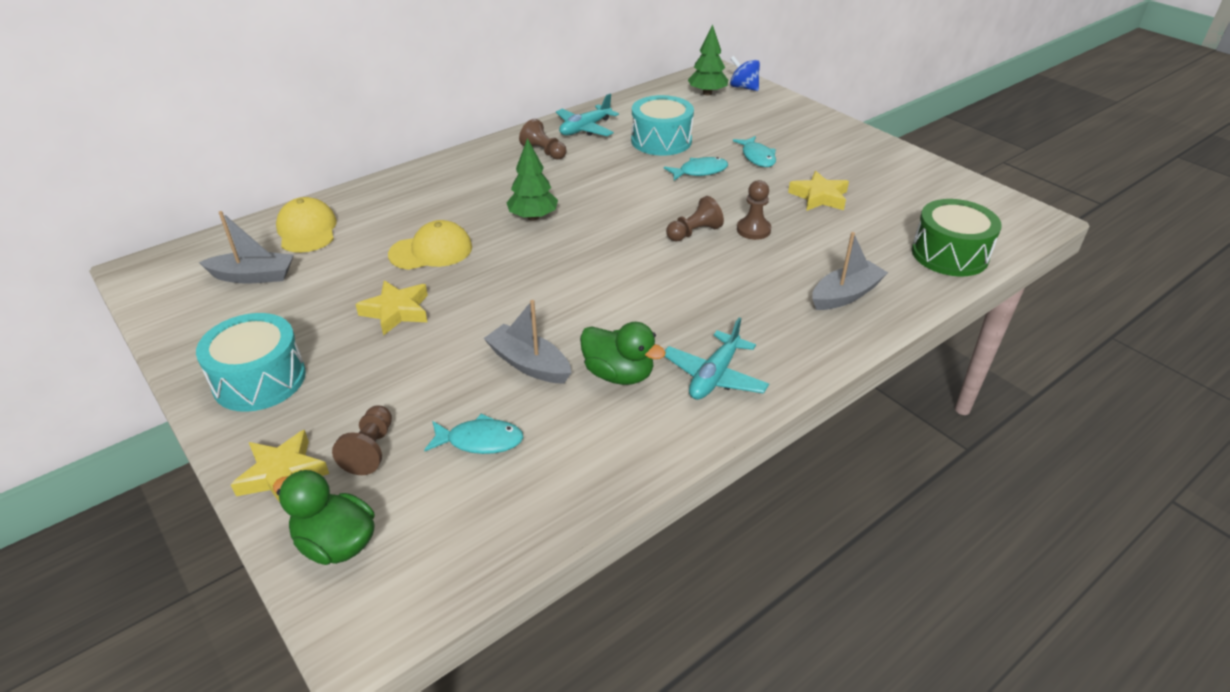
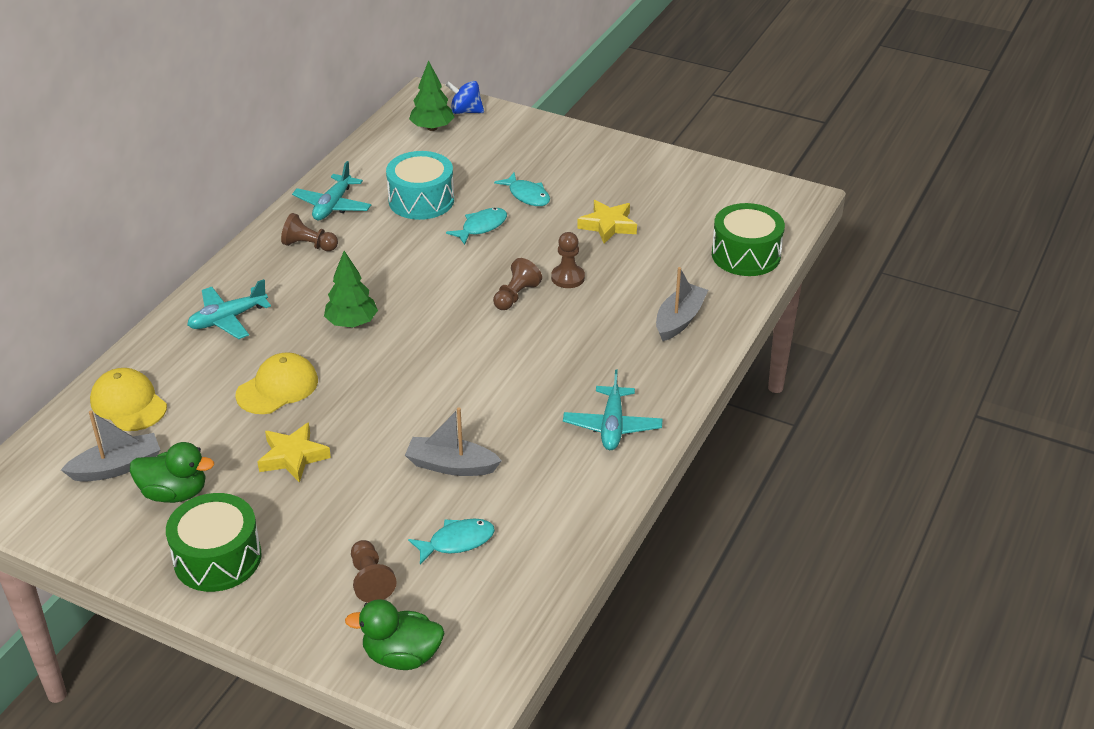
camera: 25 degrees left, 0 degrees up
(259, 380) = (217, 558): turquoise drum -> green drum
(282, 474) = (311, 624): yellow star -> none
(436, 189) = (227, 319): none -> turquoise plane
(619, 374) = (533, 450): green duck -> green duck (174, 493)

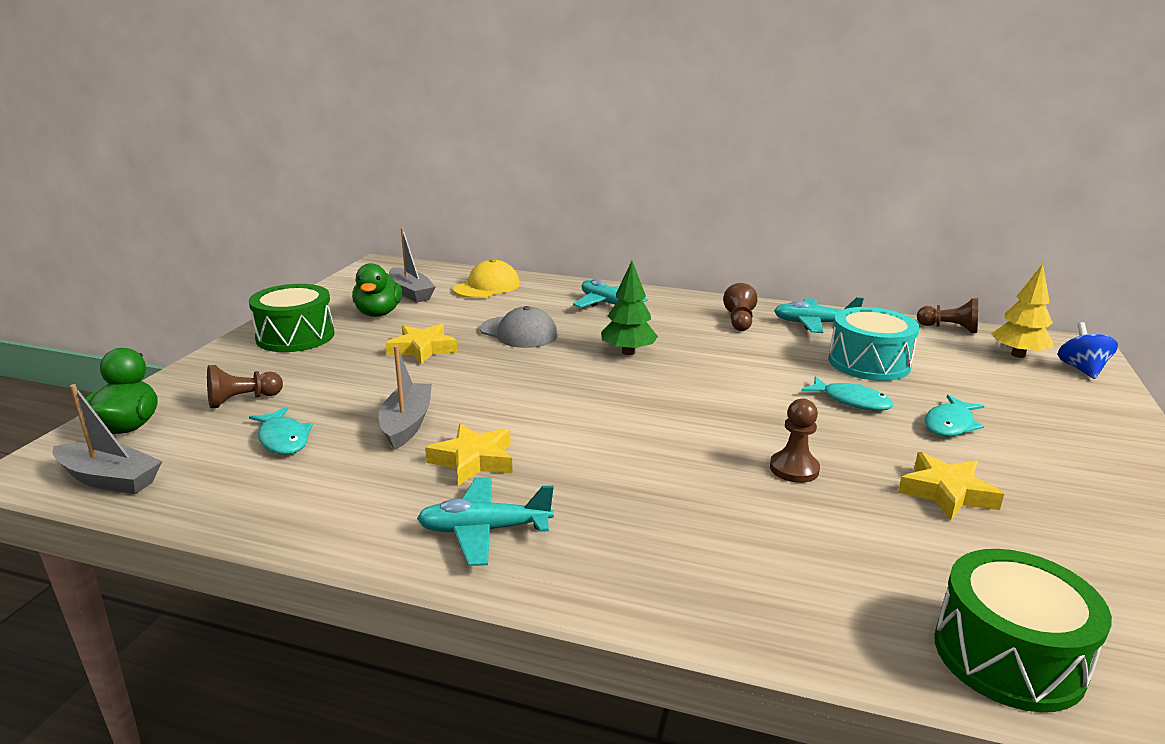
camera: 80 degrees right, 15 degrees down
(277, 388) = (519, 332): yellow cap -> grey cap
(432, 128) = (1018, 355): green tree -> yellow tree
(516, 296) = (729, 435): brown pawn -> brown pawn (949, 328)
(520, 428) = (473, 460): none -> yellow star
(679, 320) = (758, 580): grey boat -> grey boat (109, 479)

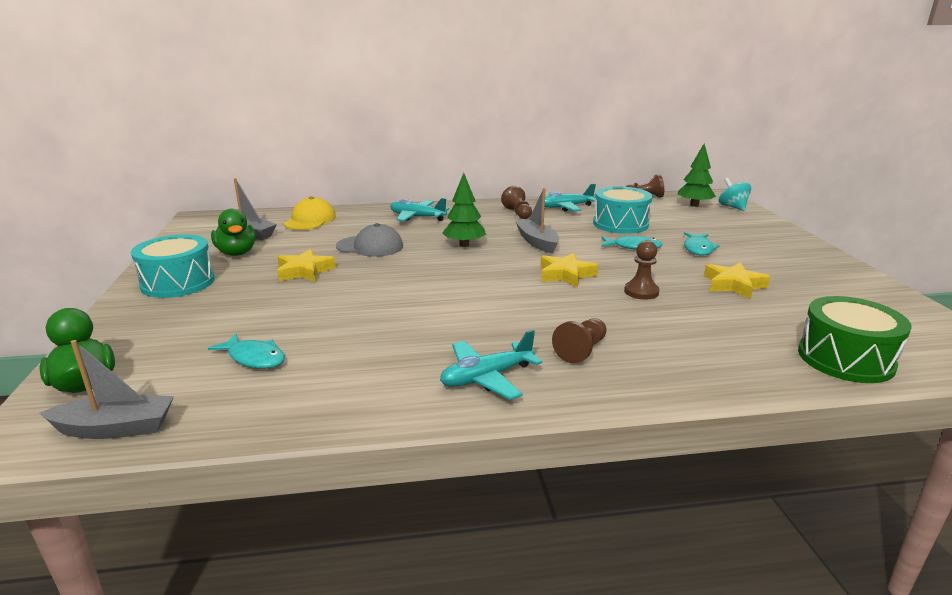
camera: 25 degrees left, 0 degrees up
(242, 400) = (182, 339): brown pawn -> brown pawn (581, 350)
(295, 336) = (178, 283): green drum -> turquoise drum
(407, 424) = (350, 324): grey boat -> grey boat (537, 242)
(473, 460) = (429, 336): yellow star -> yellow star (565, 275)
(1018, 355) = (694, 205): yellow tree -> green tree
(1081, 369) = (732, 207): blue spinning top -> turquoise spinning top

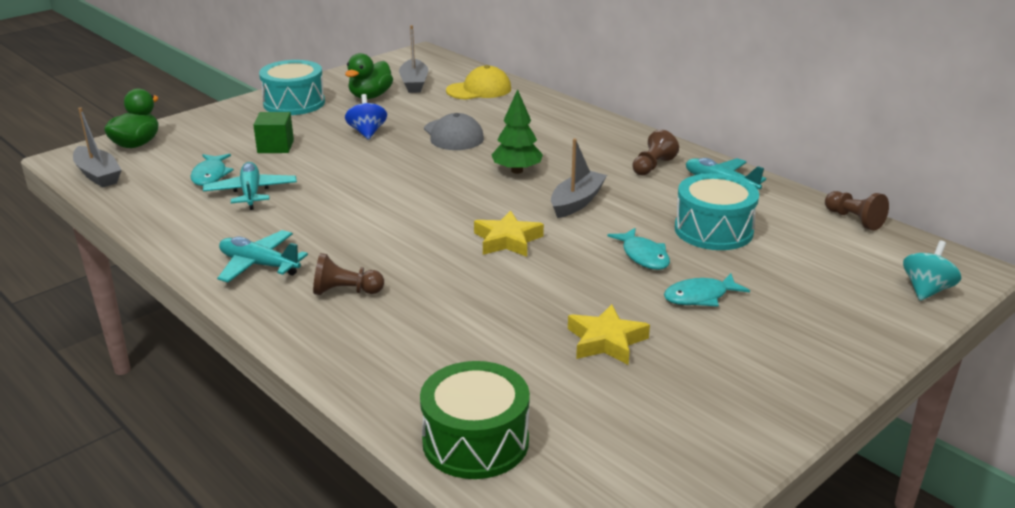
camera: 55 degrees right, 5 degrees up
(253, 312) = (275, 146): none -> green cube
(304, 271) = (367, 132): yellow star -> blue spinning top
(417, 217) = (558, 126): turquoise plane -> turquoise plane (251, 193)
(641, 292) = (514, 290): brown pawn -> none
(694, 205) = (882, 260): green tree -> none

